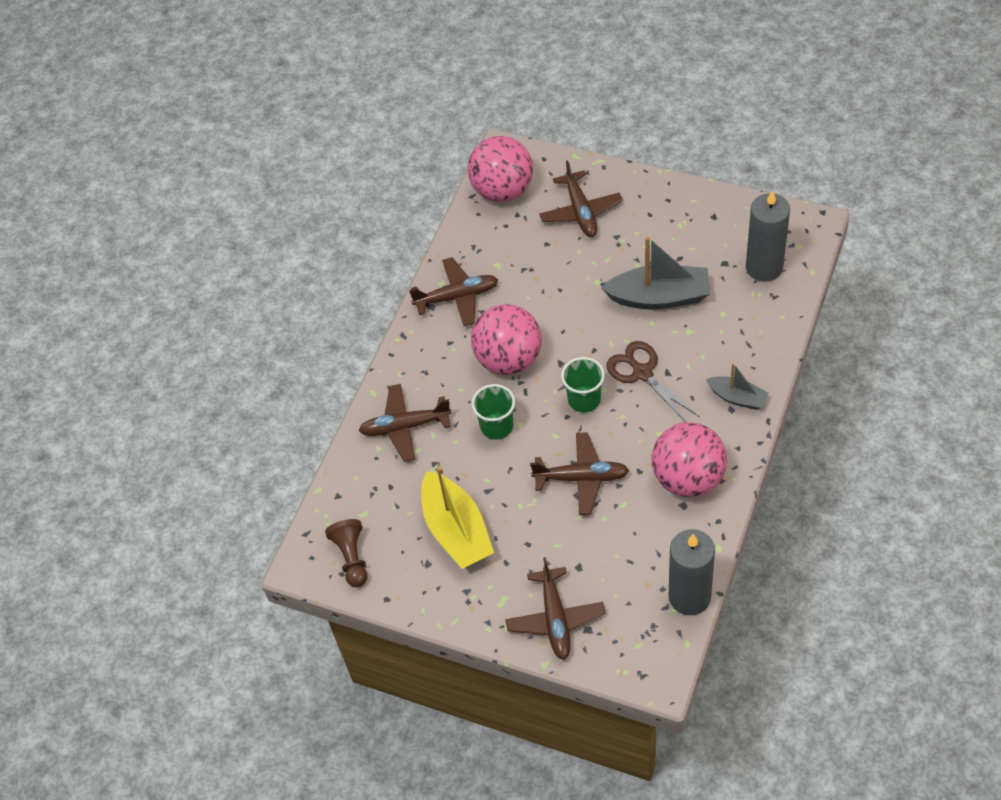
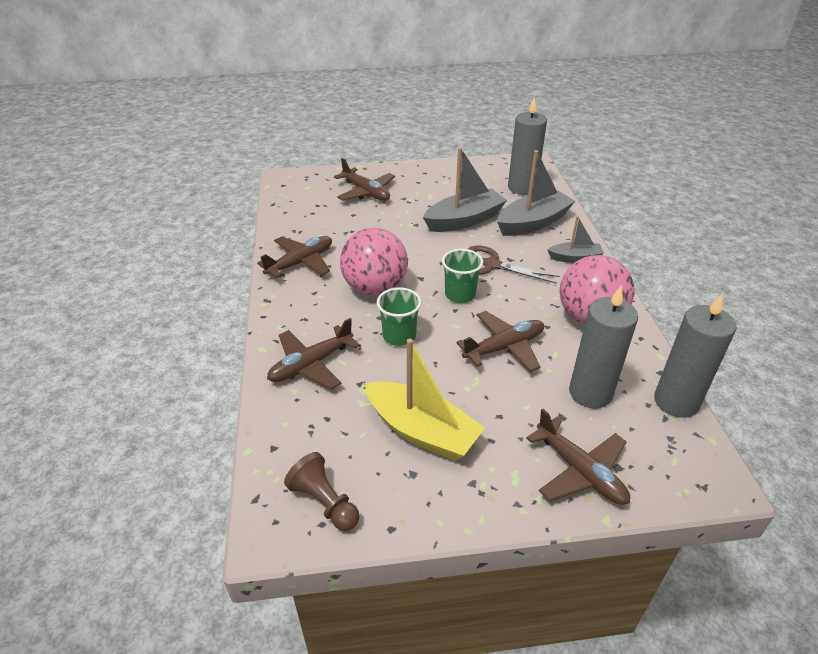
camera: 35 degrees left, 15 degrees down
(502, 190) = (296, 195): pink ball -> none
(621, 556) = (590, 393): none -> grey candle
(732, 329) = (533, 223): none -> grey boat

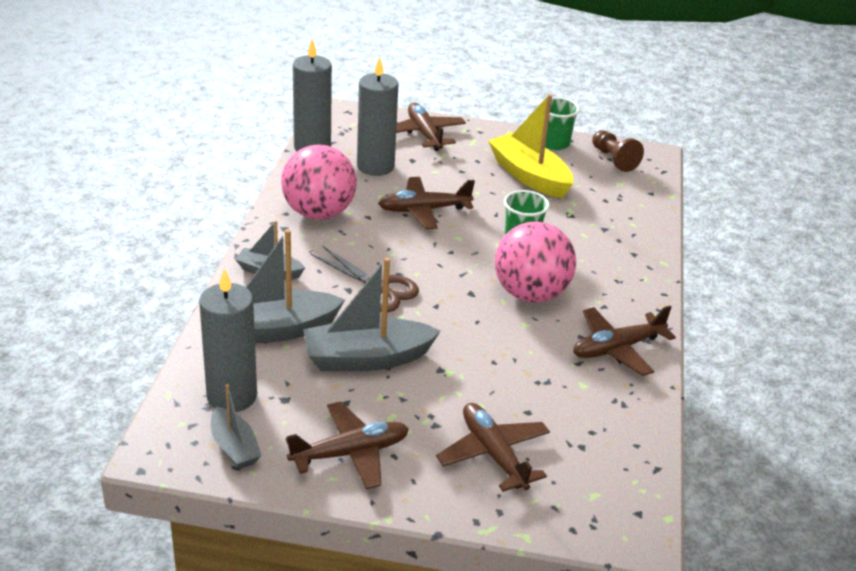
camera: 165 degrees left, 5 degrees down
(311, 364) = (615, 238): brown plane -> brown plane (350, 453)
(460, 294) = (436, 264): green cup -> green cup (554, 143)
(499, 170) = (234, 447): none -> grey boat

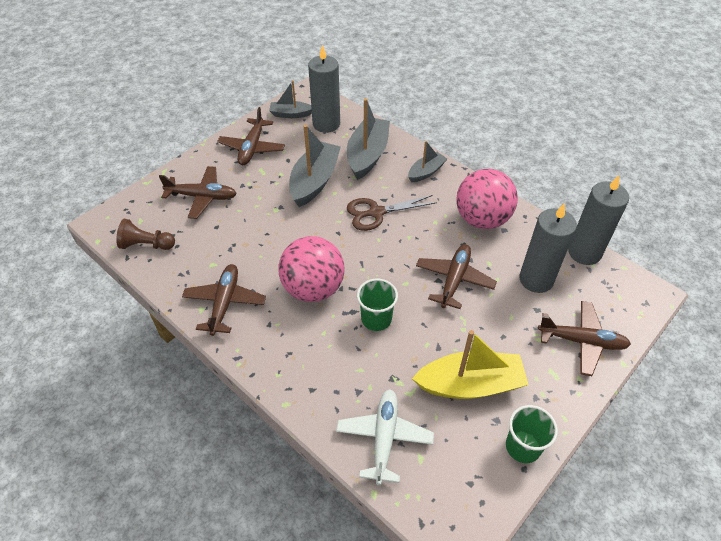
camera: 125 degrees right, 15 degrees up
(613, 159) = (467, 486): brown pawn -> brown pawn (147, 245)
(626, 203) = (384, 438): none -> white plane

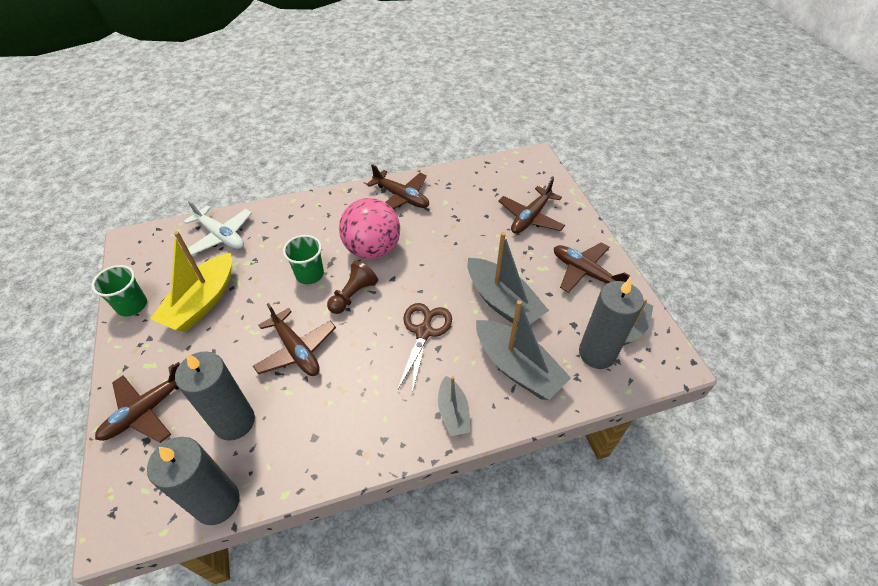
camera: 120 degrees right, 0 degrees up
(147, 245) = (493, 174): brown pawn -> brown pawn (353, 295)
(482, 219) = (344, 424): pink ball -> none

